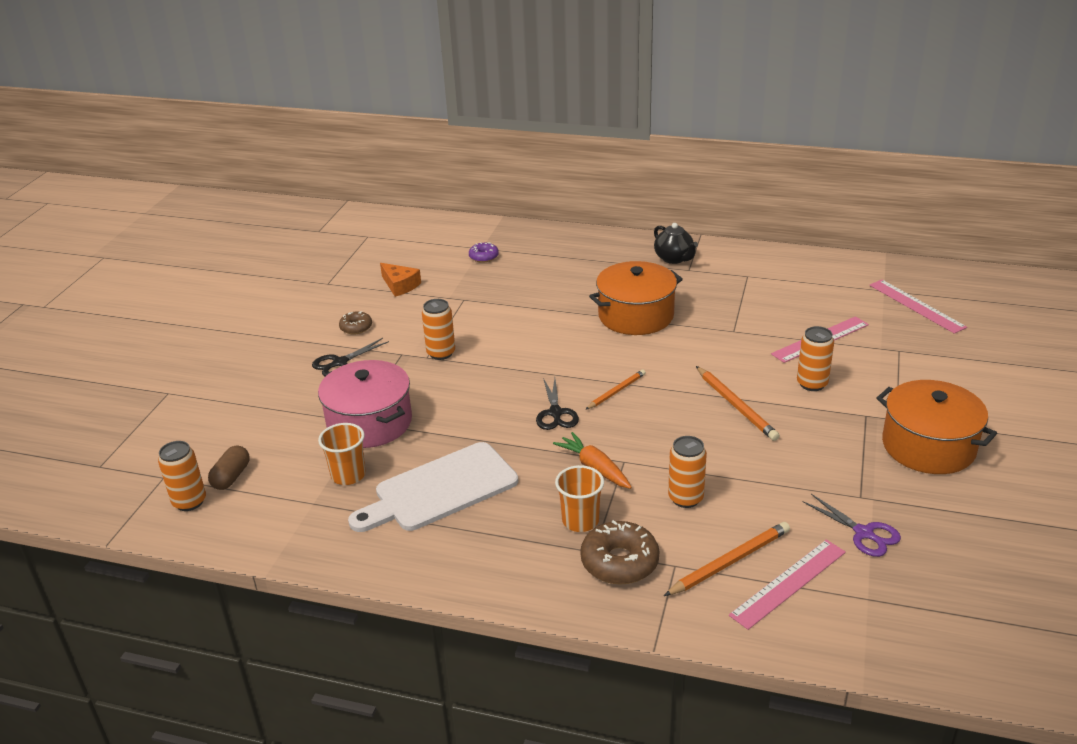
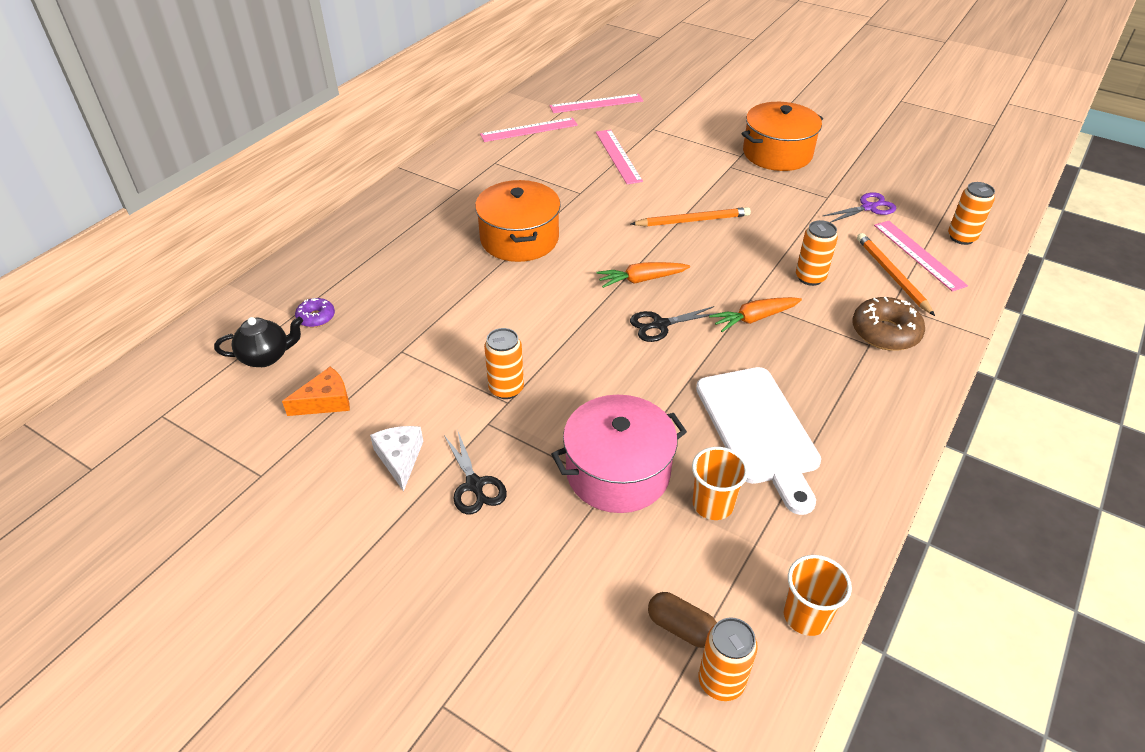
camera: 75 degrees left, 10 degrees up
(356, 327) = (400, 458): brown donut -> white cheese
(556, 413) = (660, 325): black scissors -> black scissors turned 150 degrees clockwise
(580, 521) = (827, 343): orange cup -> orange cup (806, 616)
(616, 391) = (641, 280): orange pencil -> orange carrot
(674, 258) = (431, 192): black teapot -> black teapot (266, 357)
(812, 384) = (678, 177): orange can -> orange can (961, 237)
(823, 279) = (529, 130): none -> pink ruler

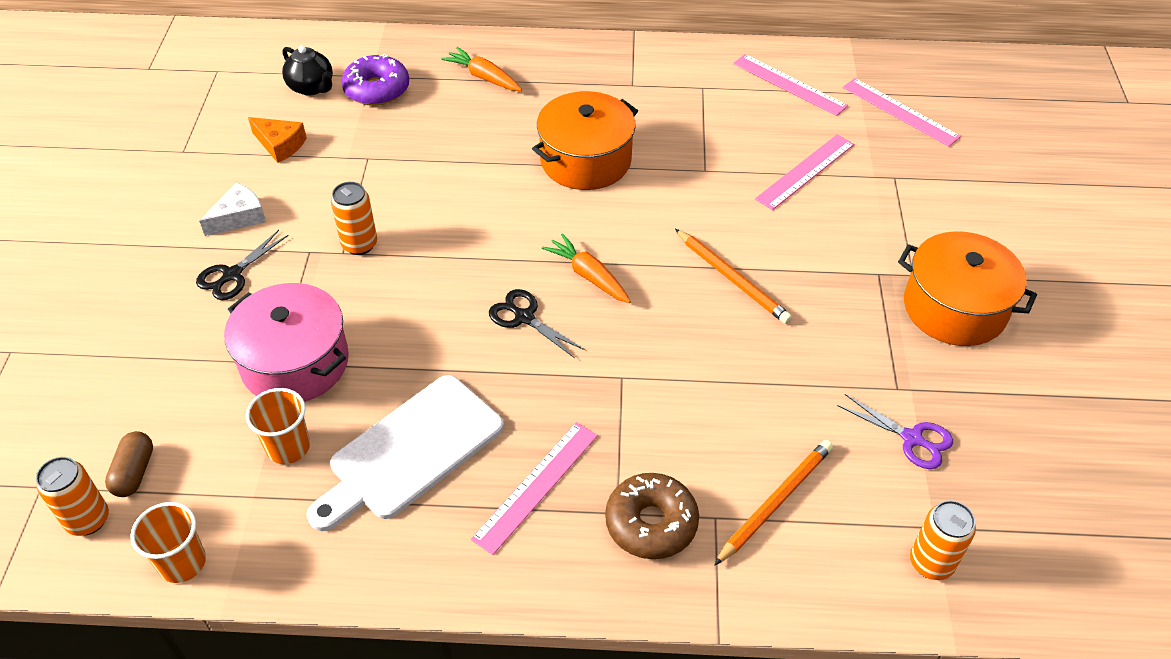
camera: 60 degrees right, 5 degrees up
(316, 317) = (377, 89): purple donut -> purple donut, size x1.77
(754, 318) = (590, 391): orange carrot -> orange carrot (484, 77)
(810, 278) = (705, 420): orange can -> none
(918, 255) = (846, 520): pink ruler -> pink ruler (536, 486)

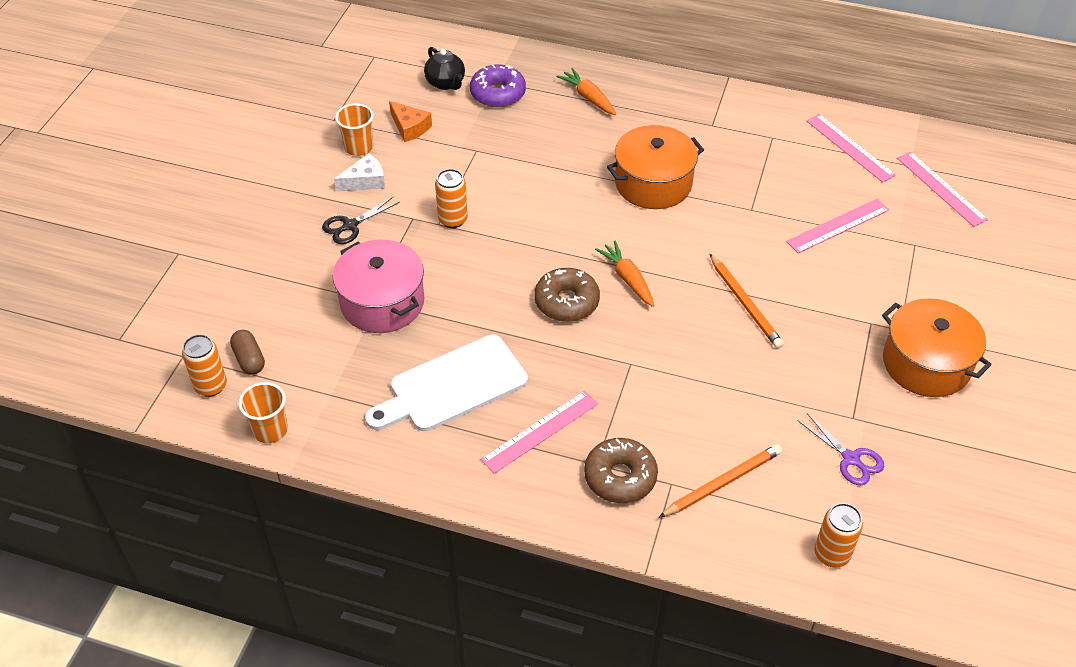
camera: 15 degrees right, 0 degrees up
(134, 472) = (249, 359): brown capsule -> brown capsule turned 45 degrees counterclockwise
(288, 447) = (363, 364): orange cup -> orange cup (358, 147)
(524, 317) = (566, 302): black scissors -> brown donut

